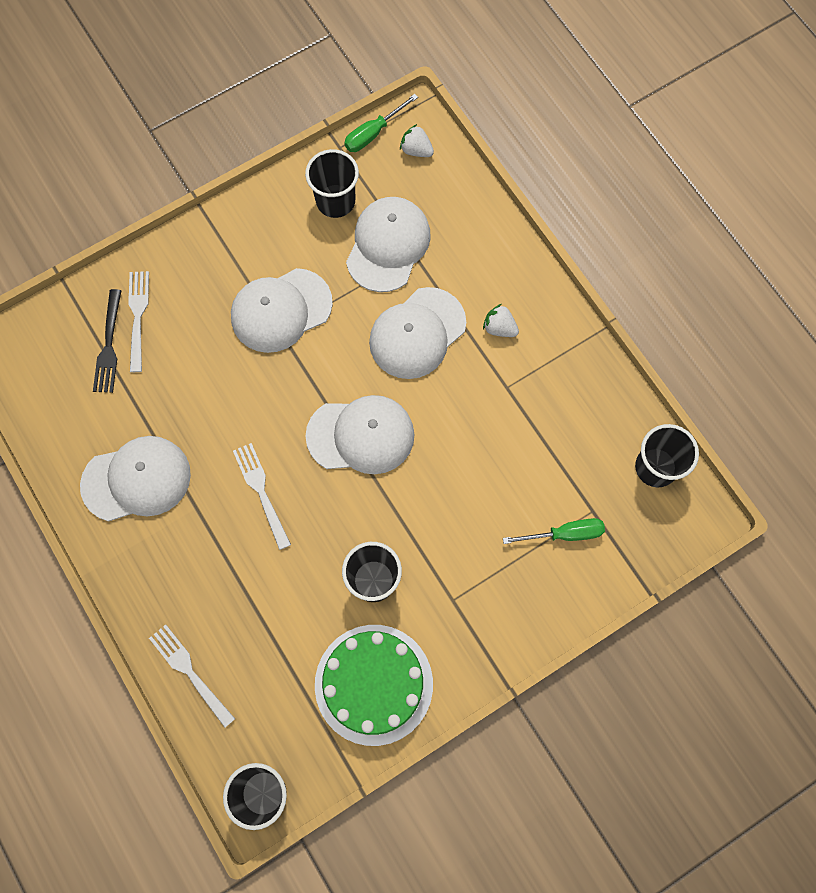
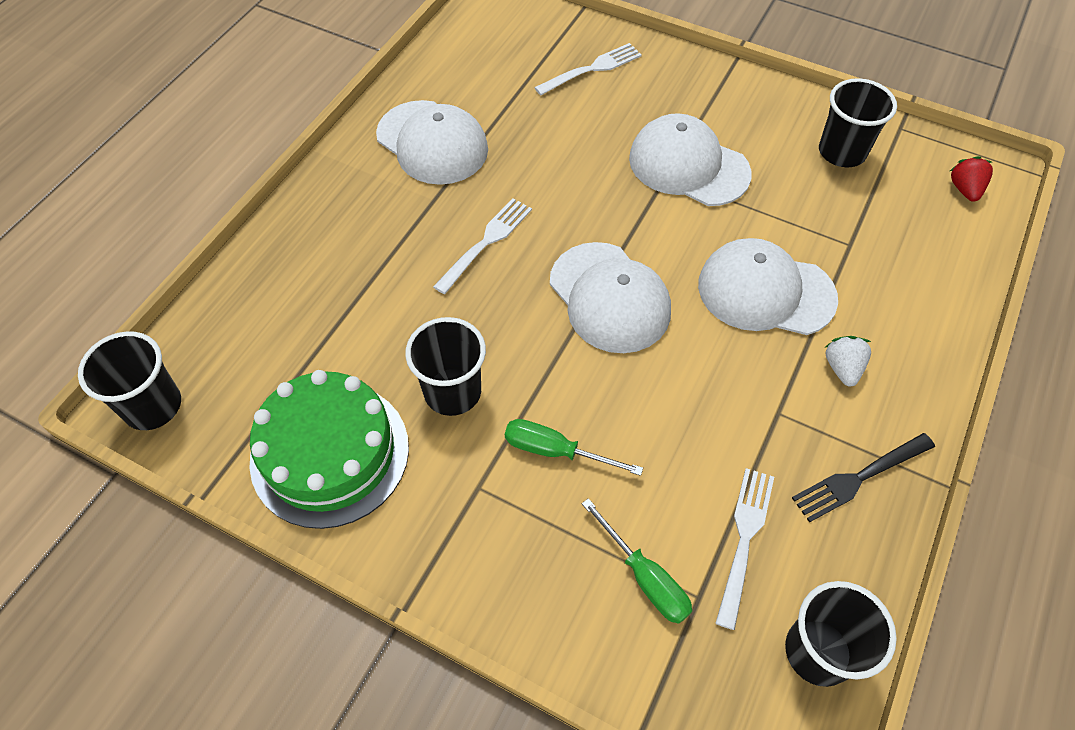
camera: 60 degrees right, 15 degrees down
(109, 345) = (548, 63): black fork -> black fork (859, 478)
(190, 672) = (258, 277): white fork -> white fork (744, 539)
(373, 133) = (943, 146): green screwdriver -> green screwdriver (555, 451)
(388, 245) = (838, 217): white cap -> none
(416, 150) = (964, 189): white strawberry -> red strawberry

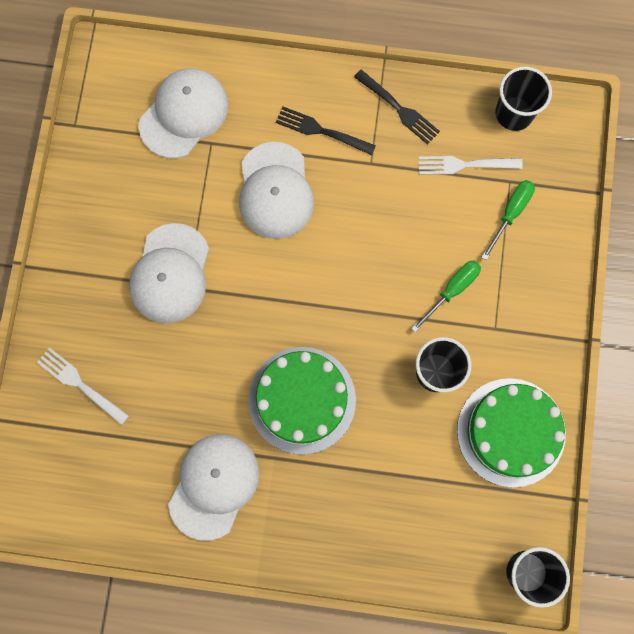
camera: 110 degrees left, 20 degrees up
(486, 242) = (302, 400): white fork -> green cake
(555, 451) = (452, 290): green screwdriver -> green screwdriver turned 135 degrees counterclockwise
(609, 297) = (319, 294): white cap -> white cap (184, 114)
(842, 152) = (116, 163): black cup -> none
(842, 368) = (321, 131): white strawberry -> black fork
(964, 189) = (128, 73): red strawberry -> none

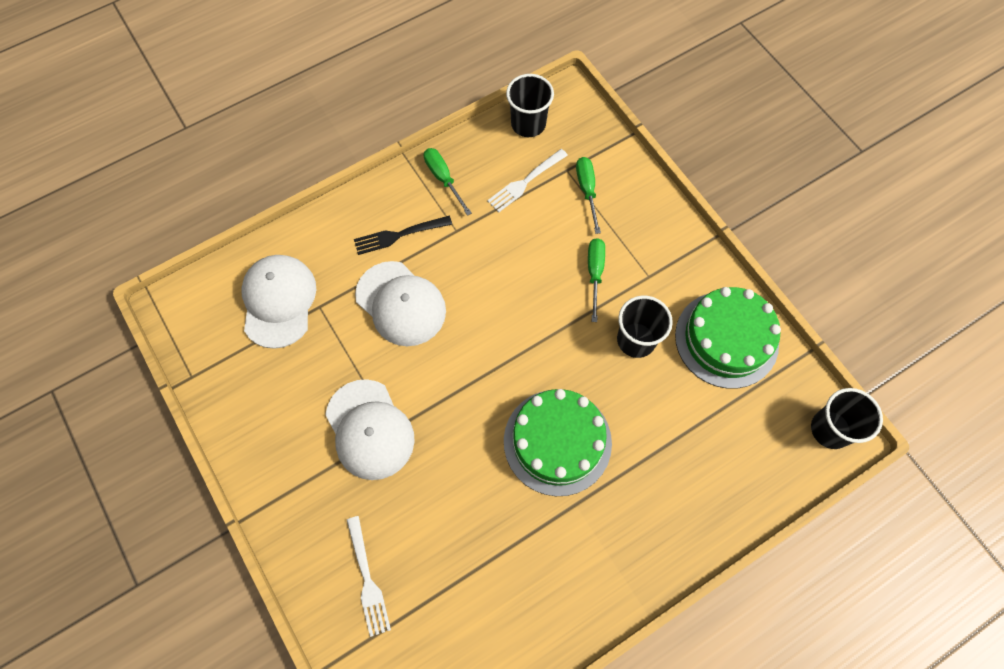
camera: 40 degrees left, 10 degrees down
(80, 384) = (367, 579): white fork -> white fork turned 105 degrees counterclockwise
(214, 486) = (548, 567): white cap -> none
(398, 109) = (443, 179): black fork -> green screwdriver

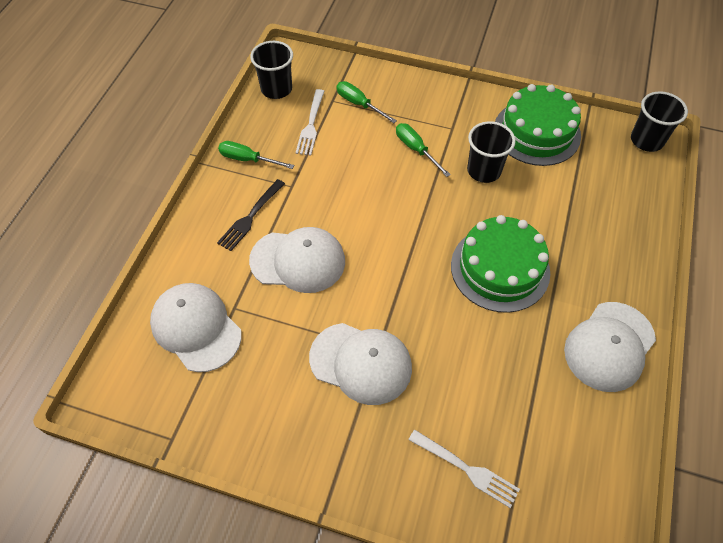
camera: 40 degrees left, 10 degrees down
(580, 585) = (609, 346): none -> white cap

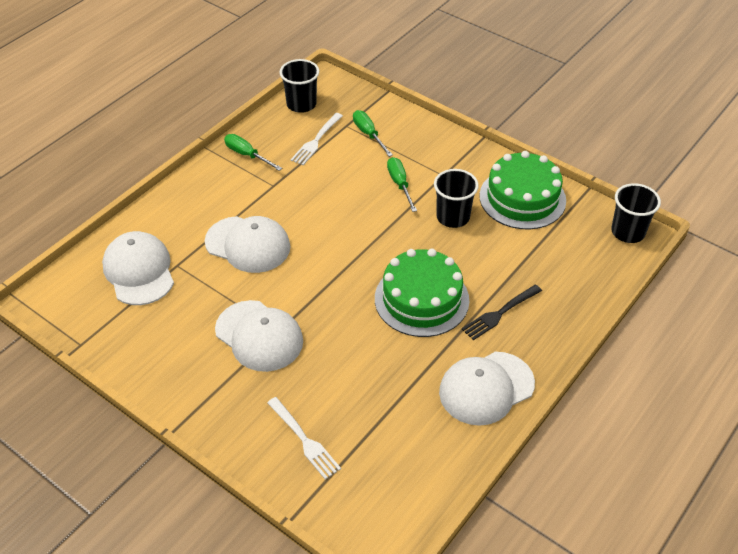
camera: 20 degrees right, 10 degrees down
(250, 217) = (226, 200): black fork -> black fork (500, 313)

